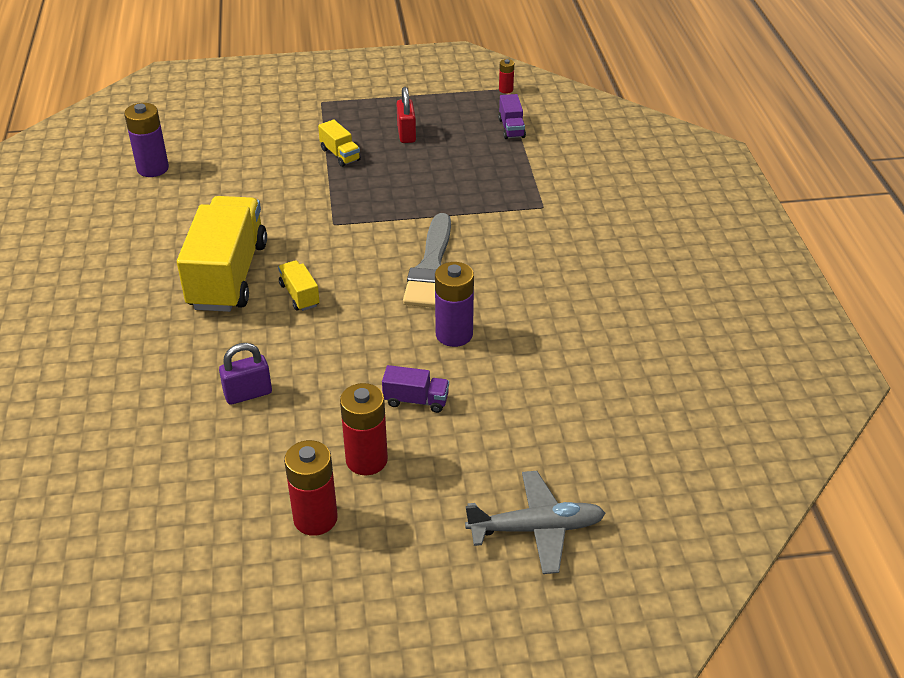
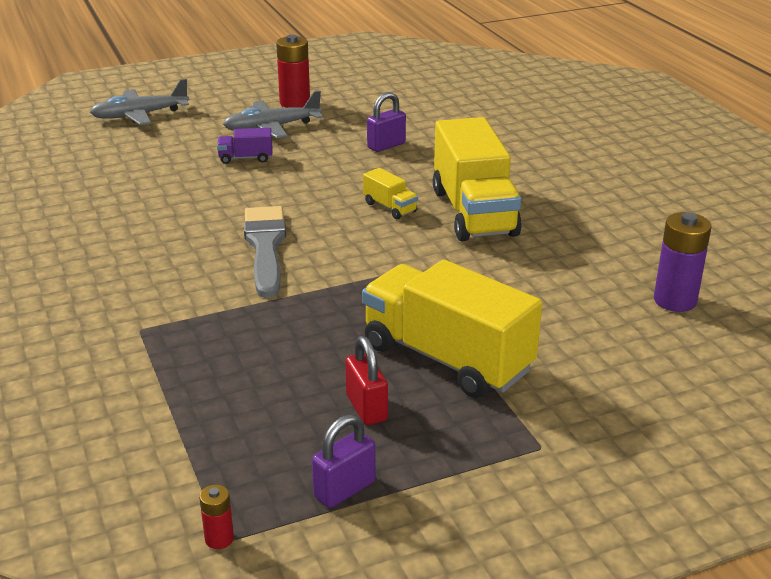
camera: 165 degrees right, 10 degrees down
(340, 154) = (447, 358): yellow truck -> yellow truck, size x2.34
(366, 460) = (272, 127): red battery -> grey plane
(436, 99) = (344, 489): none -> purple padlock
(454, 334) = (225, 199): purple battery -> none
(511, 128) = (197, 449): purple truck -> none

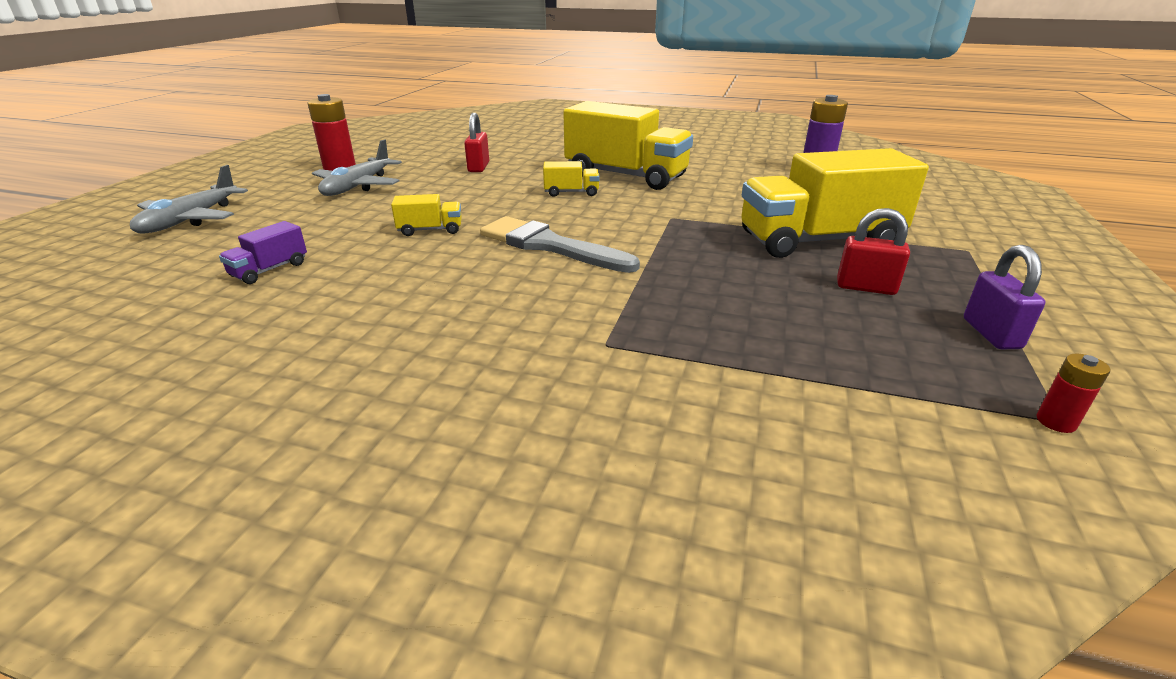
camera: 50 degrees left, 0 degrees up
(231, 193) = (430, 230): none -> yellow truck
(246, 158) = (384, 208): purple truck -> purple truck (269, 270)
(386, 145) = (478, 167): purple padlock -> red padlock

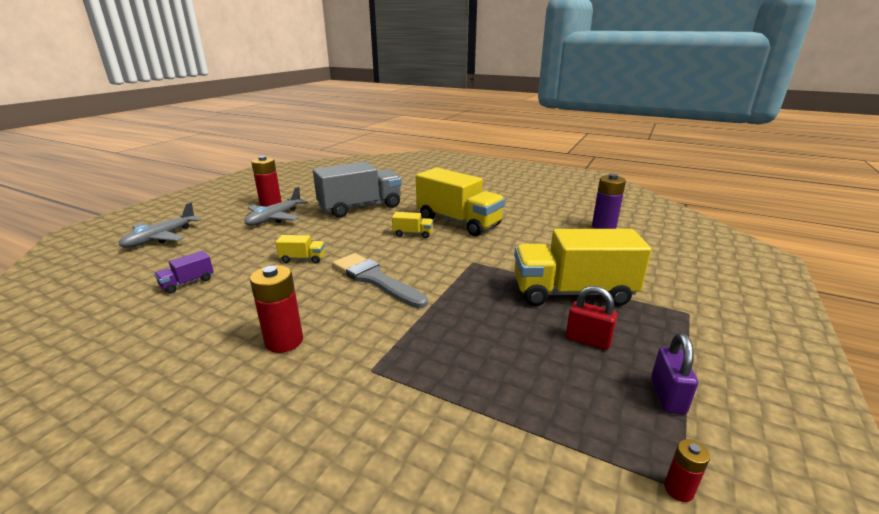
camera: 10 degrees right, 5 degrees down
(462, 324) = (284, 341): none -> red battery
(478, 167) = (360, 207): red padlock -> grey truck

